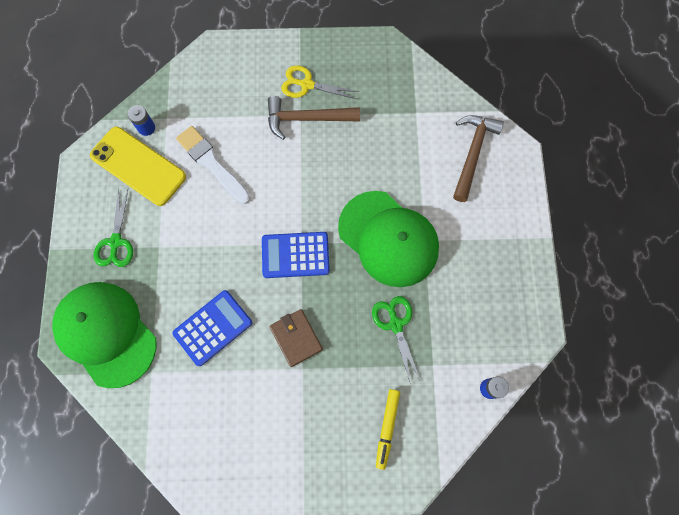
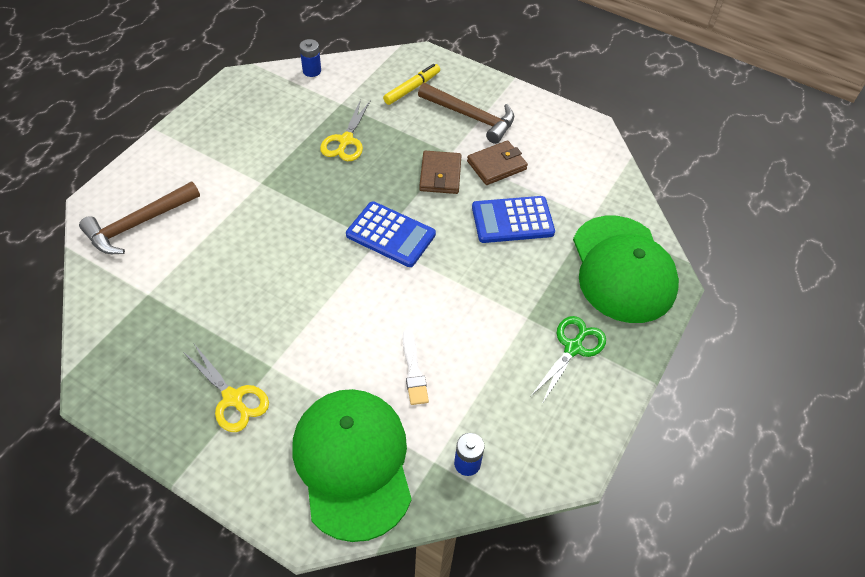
camera: 150 degrees left, 20 degrees down
(138, 166) = (504, 419): yellow phone -> none
(212, 163) = (413, 371): white brush -> white brush, size x0.61
(257, 380) = (496, 165): none -> brown wallet
(307, 119) = (268, 357): brown hammer -> brown hammer (470, 116)
(388, 239) = (291, 201): green cap -> green cap (353, 463)
(395, 324) = (346, 141): green scissors -> yellow scissors

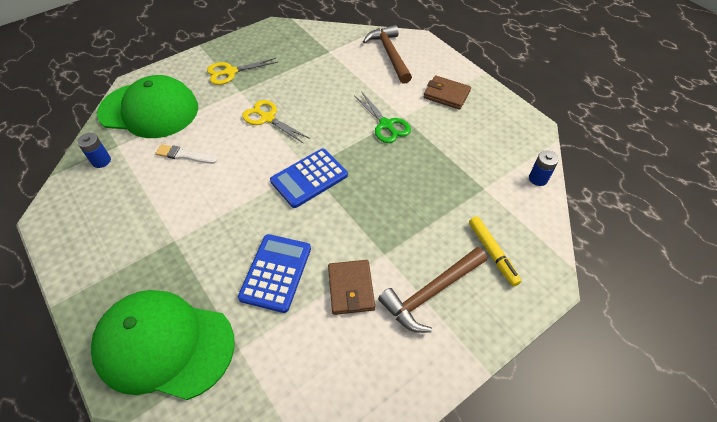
camera: 115 degrees right, 0 degrees up
(346, 141) = (431, 179): yellow scissors -> yellow scissors (267, 118)
(440, 175) = (359, 235): brown wallet -> brown wallet (446, 95)
(573, 348) = (125, 260): green scissors -> green scissors (386, 125)

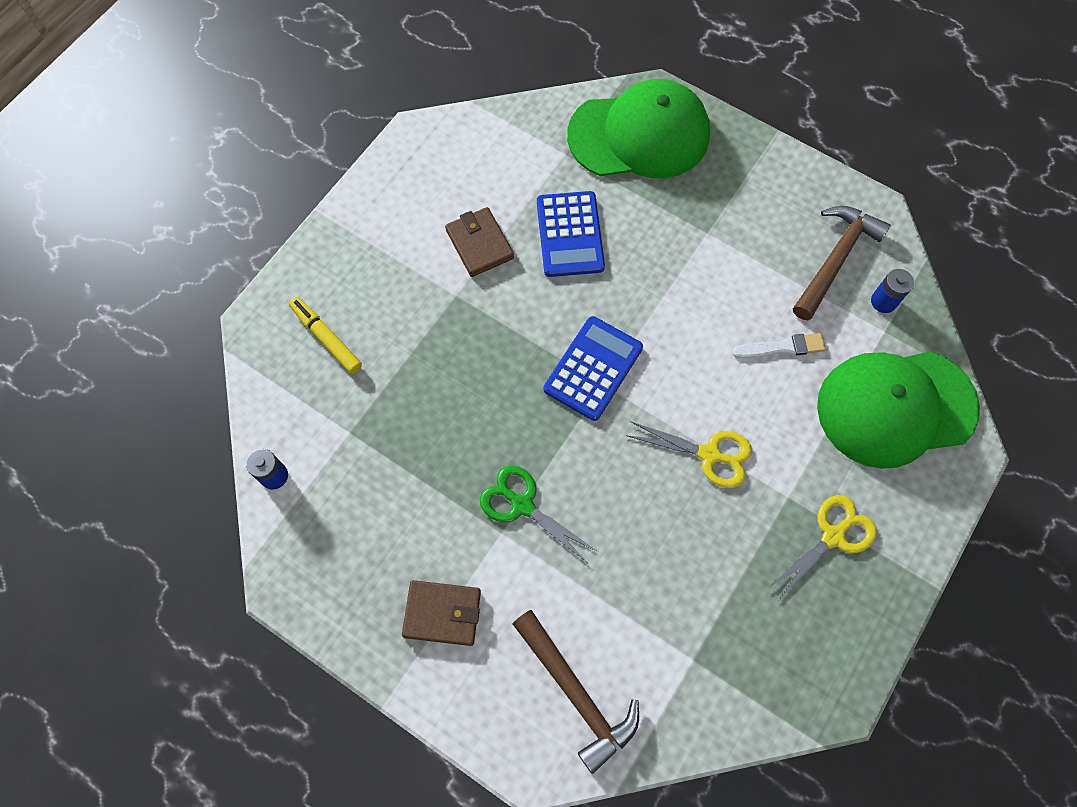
camera: 160 degrees right, 15 degrees up
(431, 293) = (389, 268): brown hammer -> brown hammer (835, 259)

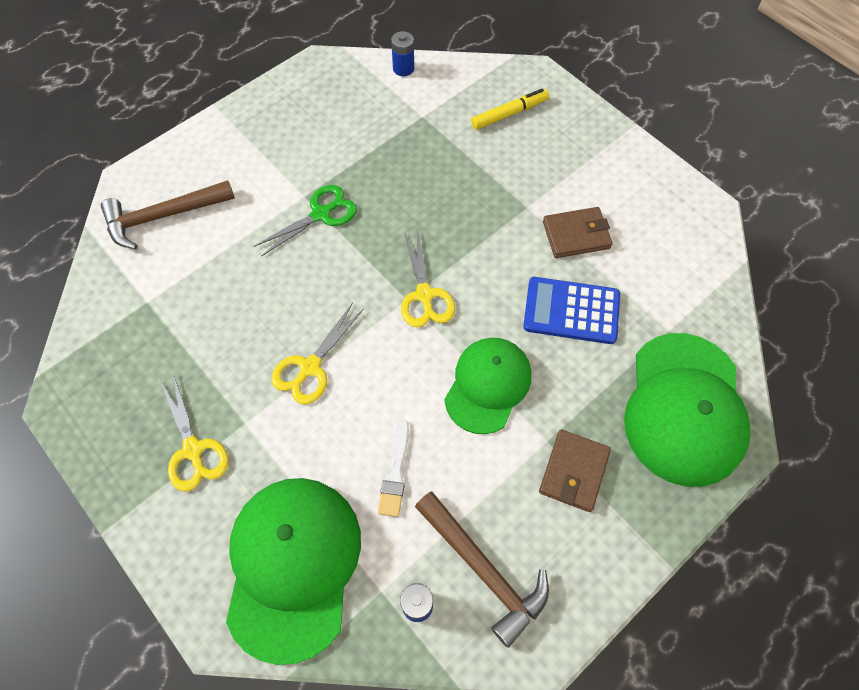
camera: 105 degrees right, 5 degrees down
(442, 613) = (259, 147): brown wallet -> brown wallet (574, 472)
(593, 368) = (424, 295): blue calculator -> yellow scissors
(672, 290) = (488, 385): none -> green cap

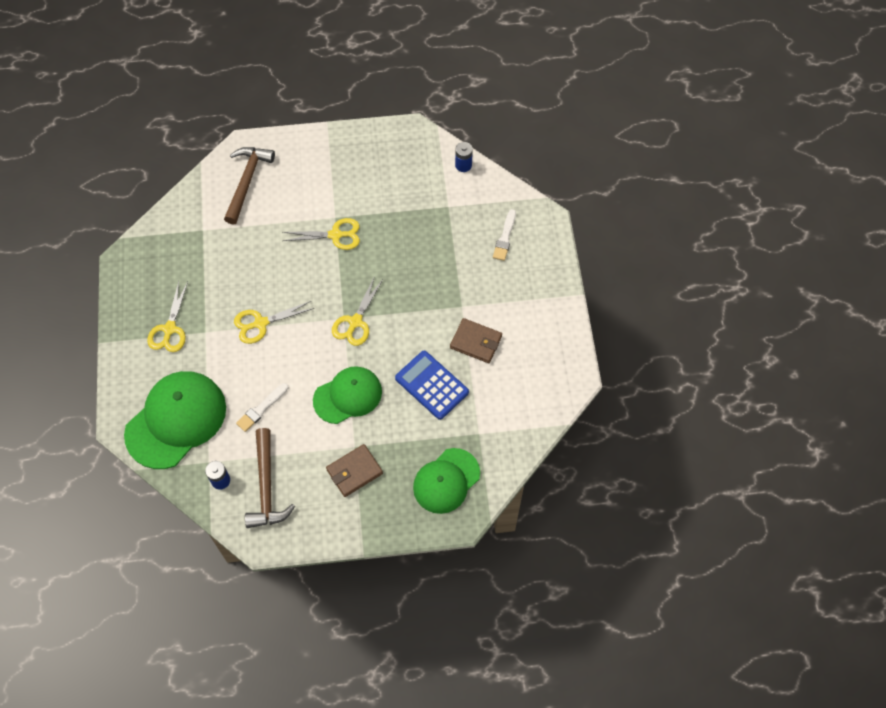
camera: 35 degrees right, 0 degrees up
(164, 216) = (246, 182): brown hammer -> brown hammer turned 90 degrees clockwise
(321, 214) = (335, 235): green scissors -> yellow scissors
(509, 114) = (505, 237): yellow marker -> white brush
(684, 408) = (446, 481): green cap -> green cap, size x0.65

